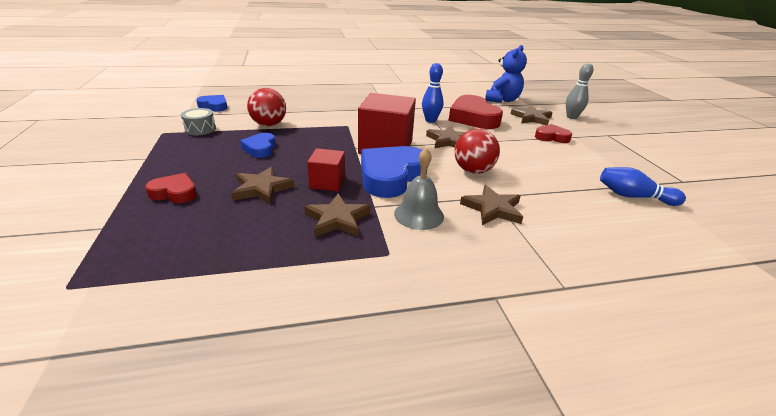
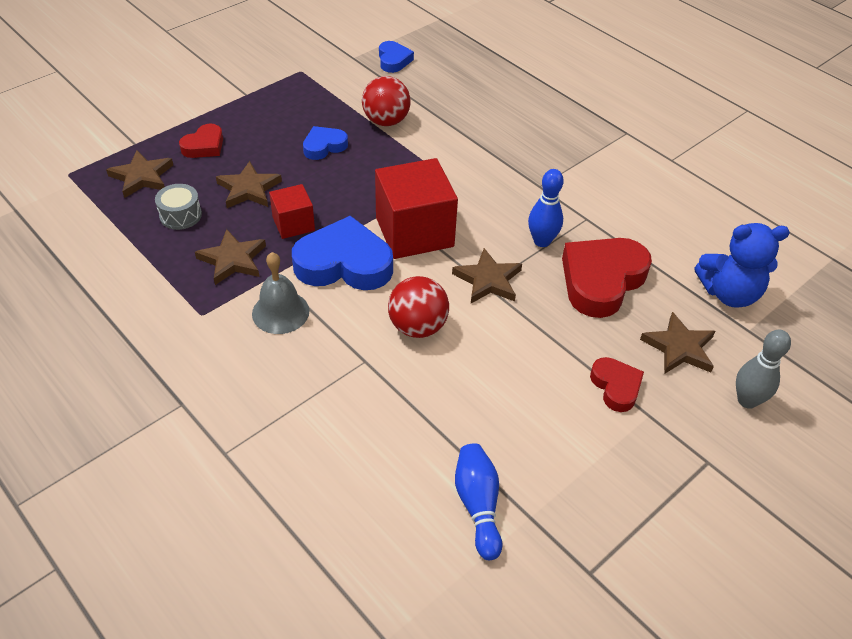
camera: 60 degrees right, 15 degrees up
(175, 193) = (204, 146): red heart -> red heart turned 60 degrees clockwise
(200, 129) = (330, 86): grey drum -> grey drum (180, 215)
(492, 208) = (336, 367): brown star -> brown star (142, 177)

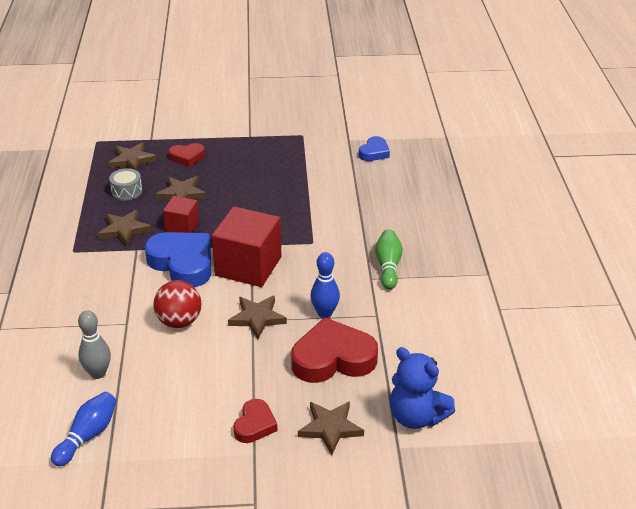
camera: 40 degrees right, 10 degrees down
(280, 312) = (114, 272): grey bell -> none
(324, 146) = (258, 188): blue heart -> none
(386, 121) = (318, 190): red ball -> none
(540, 167) = (388, 266): none -> green bowling pin
(747, 400) = (333, 487): grey bowling pin -> grey bowling pin (98, 373)

